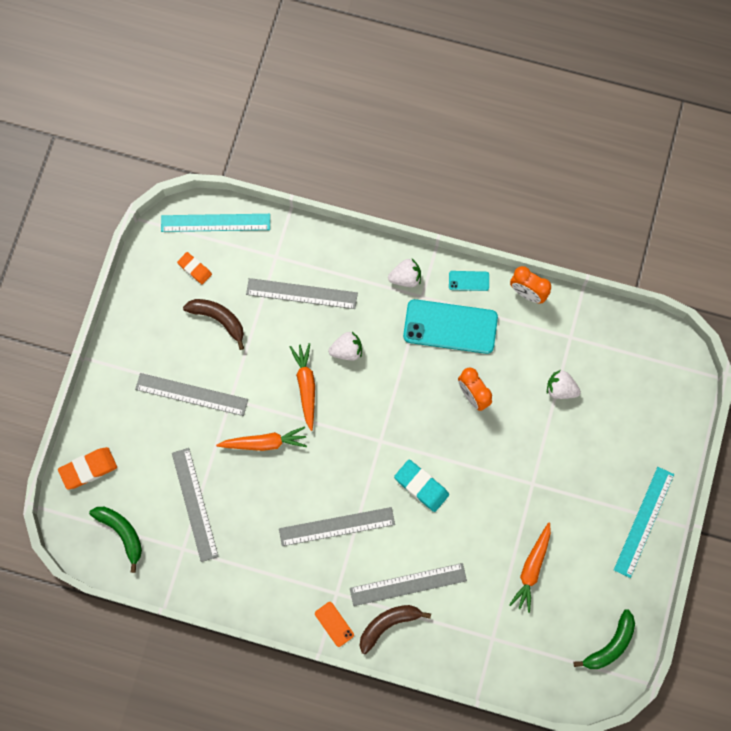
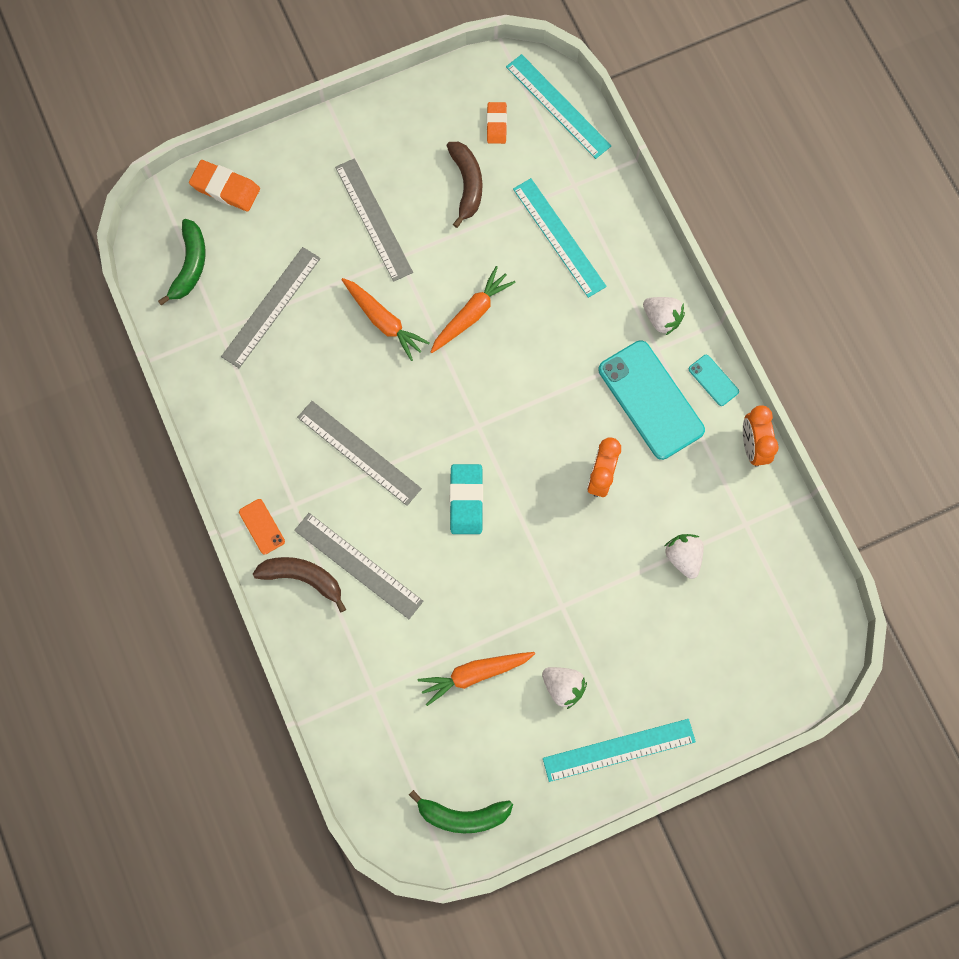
camera: 50 degrees right, 0 degrees up
(301, 293) = (559, 237): grey ruler -> turquoise ruler
(334, 624) = (262, 526): orange phone -> orange phone turned 45 degrees counterclockwise
(347, 350) = (540, 323): white strawberry -> white strawberry (563, 687)

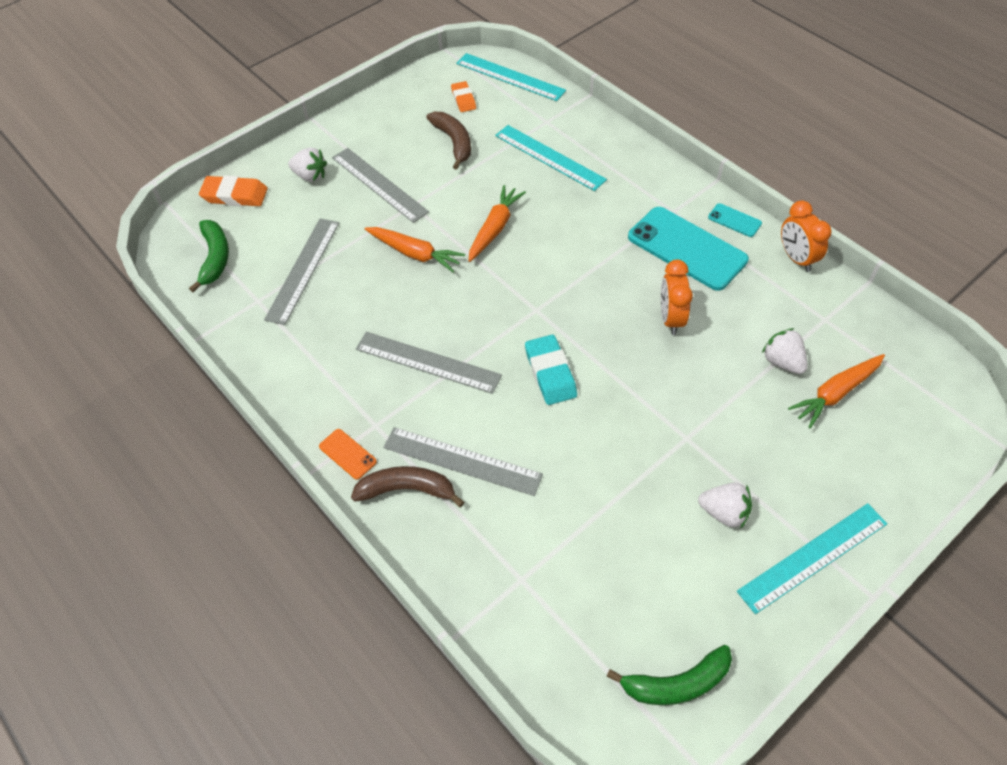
camera: 15 degrees left, 20 degrees down
(474, 674) = (625, 528): orange carrot -> orange carrot (835, 393)
(662, 319) = (666, 189): white strawberry -> white strawberry (310, 176)

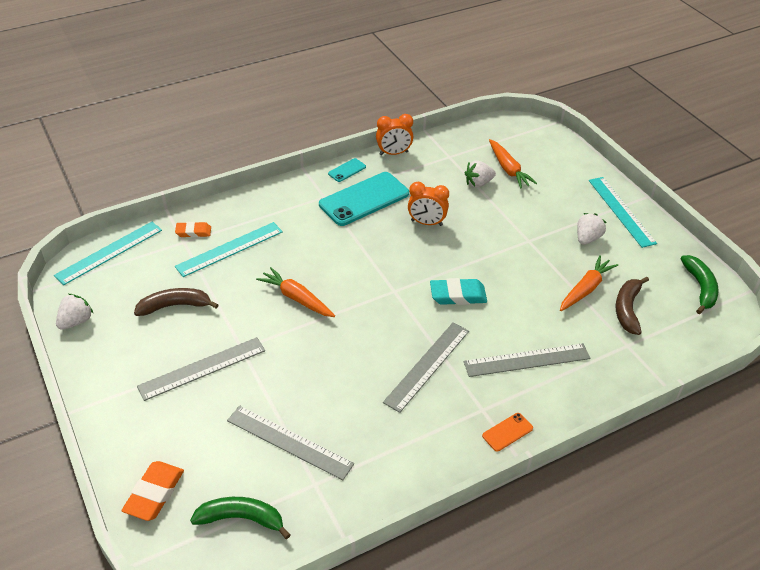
camera: 80 degrees left, 10 degrees down
(310, 176) = (160, 422): white strawberry -> white strawberry (76, 321)
(407, 489) = (547, 397): brown banana -> brown banana (627, 309)
(415, 254) = (303, 355): orange carrot -> orange carrot (585, 289)
(462, 461) = (527, 360): grey ruler -> grey ruler turned 45 degrees clockwise
(463, 99) = (119, 289): orange eraser -> orange eraser (193, 232)

